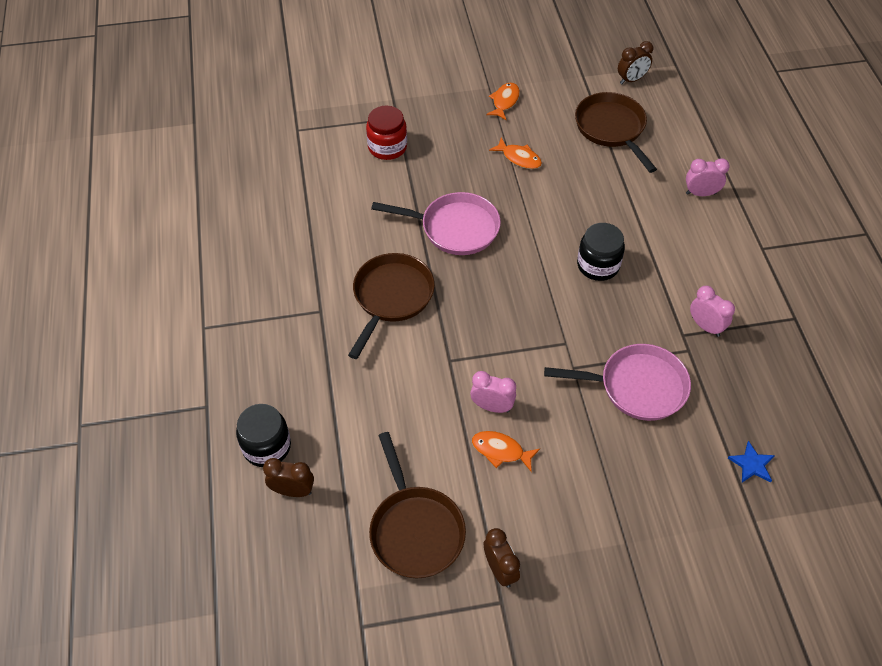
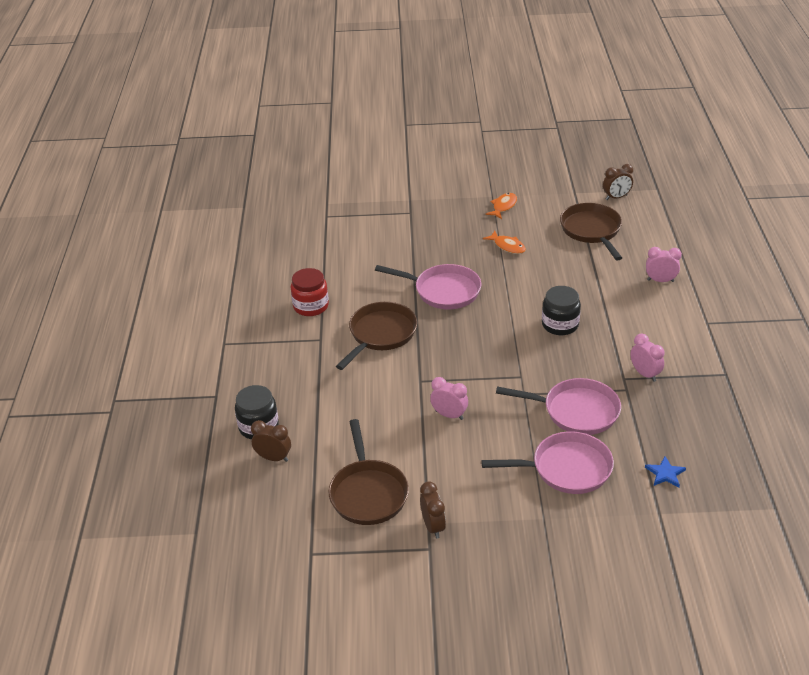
camera: 10 degrees right, 15 degrees down
(387, 147) = (398, 232): red jar -> red jar (311, 306)
(501, 451) = (450, 446): orange fish -> none
(639, 469) = (566, 469): none -> pink pan

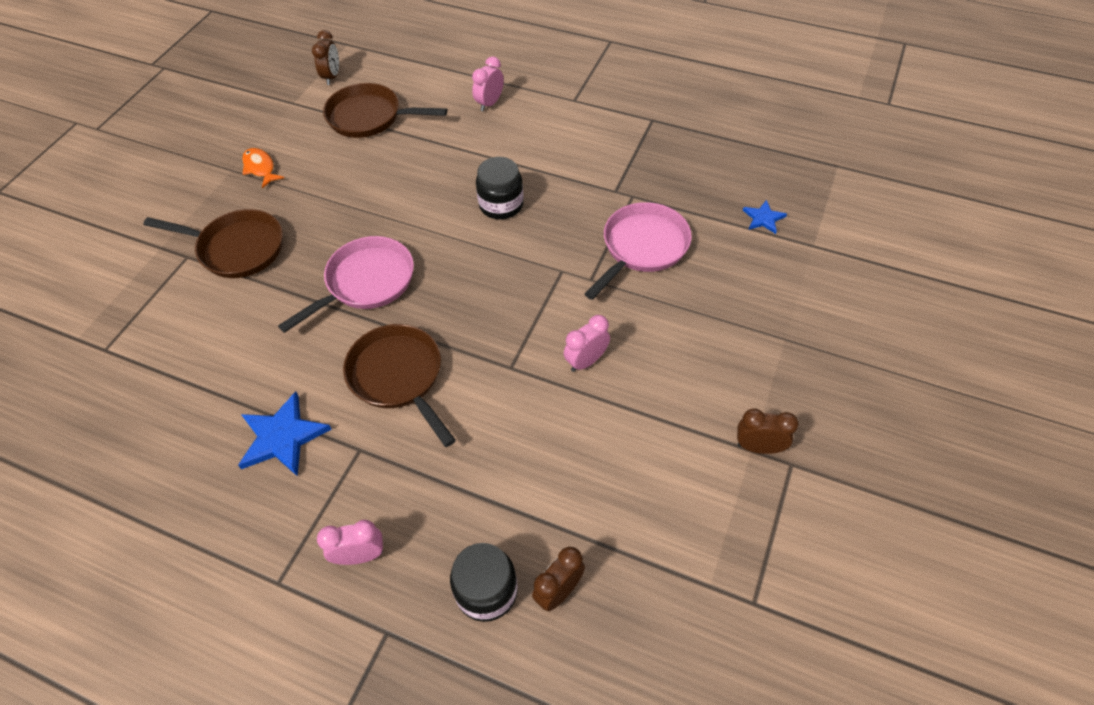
camera: 65 degrees left, 15 degrees up
(311, 306) = (282, 437): red jar -> blue star
(368, 493) = (675, 496): brown pan -> brown pan (237, 248)
(507, 246) = (335, 193): orange fish -> none
(566, 469) = (722, 291): pink pan -> none
(645, 374) = (618, 173): pink clock -> pink clock (360, 555)

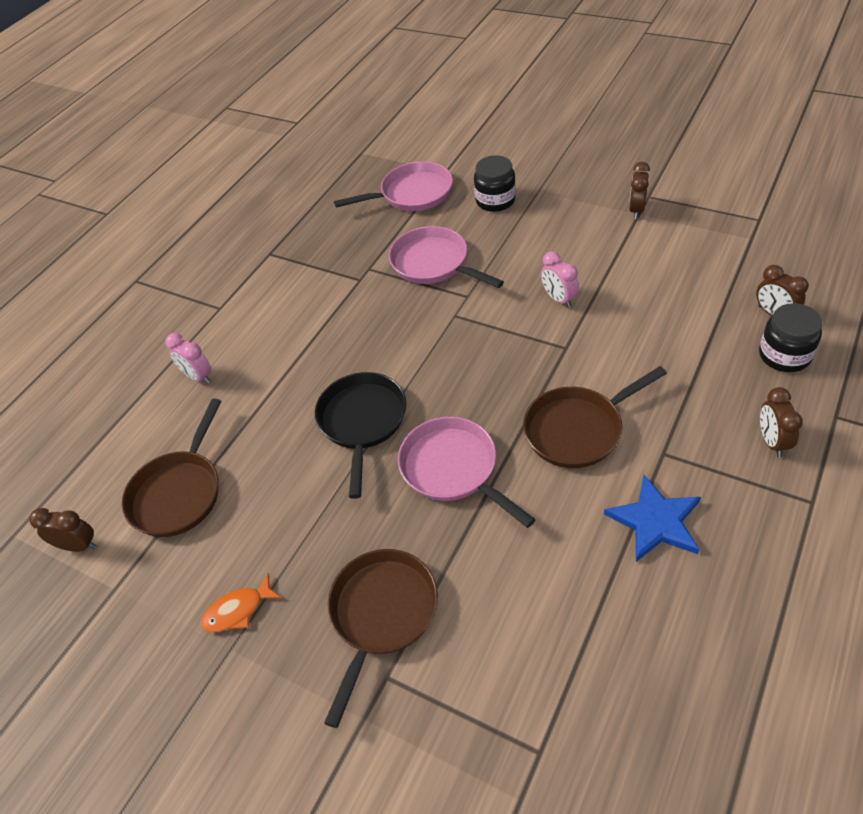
camera: 80 degrees left, 5 degrees down
(360, 555) = (772, 441): pink clock -> brown clock
(426, 215) = (362, 422): none -> black pan
(501, 205) = (360, 361): black jar -> black jar (495, 200)
(763, 218) = (412, 194): blue star -> pink pan

